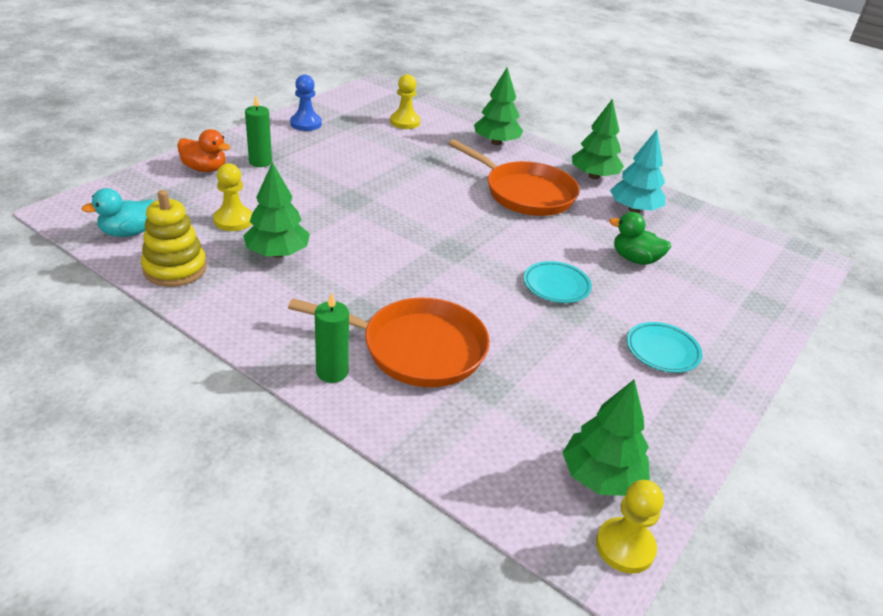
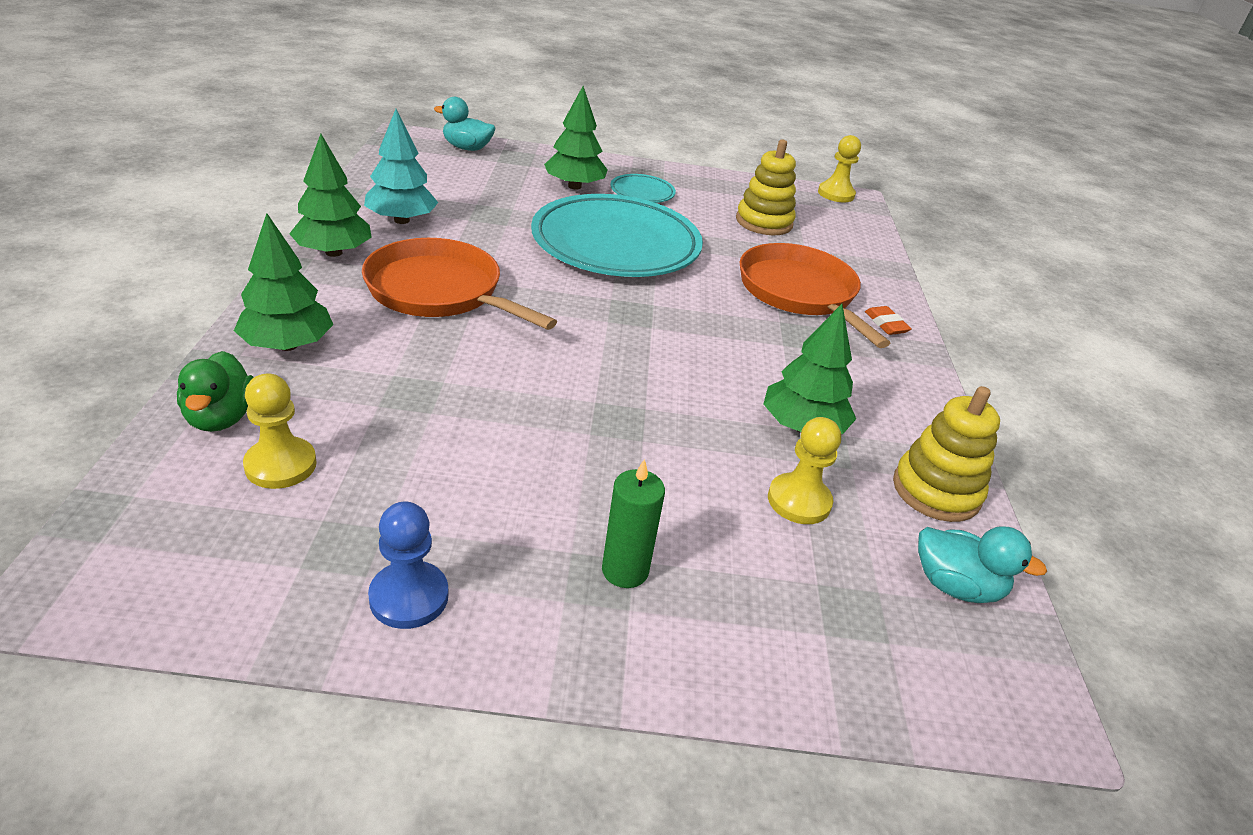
camera: 125 degrees left, 0 degrees up
(205, 169) = (726, 627): orange duck -> none
(332, 372) = (886, 324): green candle -> orange eraser
(525, 193) = (440, 291): orange pan -> orange pan turned 60 degrees counterclockwise
(556, 285) = (616, 245): turquoise plate -> turquoise plate, size x2.31
(564, 409) = (764, 222): none -> yellow stacking toy
(601, 477) = (800, 204): green tree -> green tree (574, 186)
(635, 259) = (514, 212): green duck -> green duck (221, 418)
(785, 282) = (467, 148): none -> turquoise duck

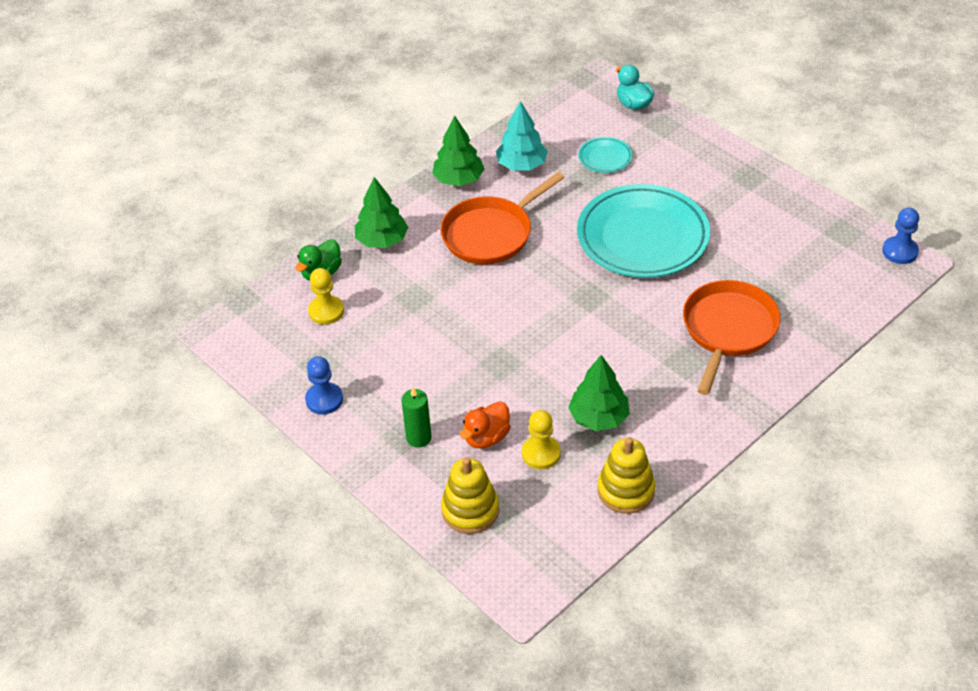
camera: 50 degrees right, 10 degrees up
(440, 291) = (491, 234): orange pan -> orange pan turned 120 degrees counterclockwise
(574, 186) = (674, 170): green tree -> none
(642, 193) = (722, 194): turquoise plate -> turquoise plate (605, 158)
(713, 518) = (486, 437): none -> orange duck
(764, 222) = (788, 257): yellow stacking toy -> yellow stacking toy (470, 510)
(836, 194) = (900, 251): yellow pawn -> blue pawn
(886, 324) = (759, 380): orange eraser -> none
(955, 586) = (564, 534): turquoise duck -> none

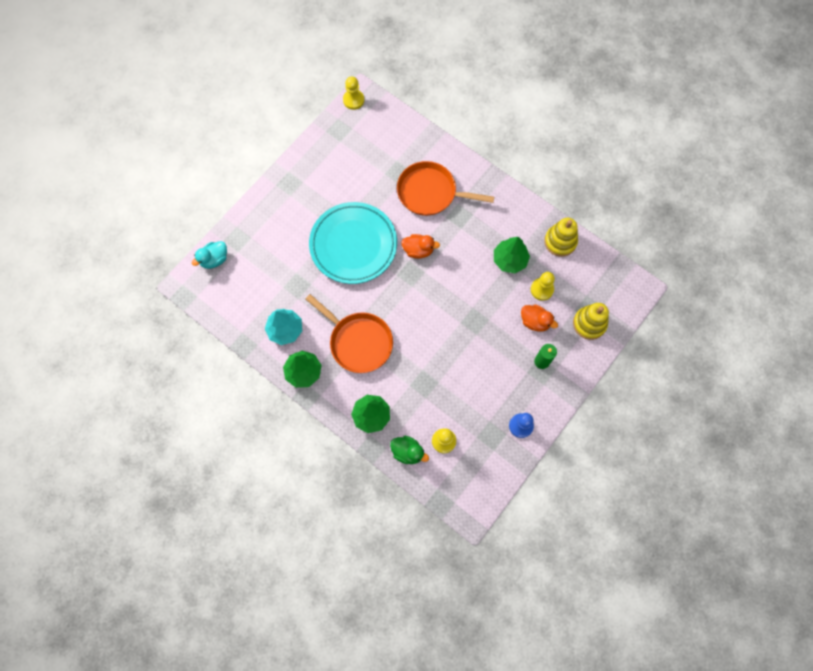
camera: 100 degrees left, 25 degrees up
(605, 158) = (275, 274): turquoise plate -> none
(627, 308) = (418, 250): none -> orange duck
(900, 251) = (353, 100): blue pawn -> yellow pawn

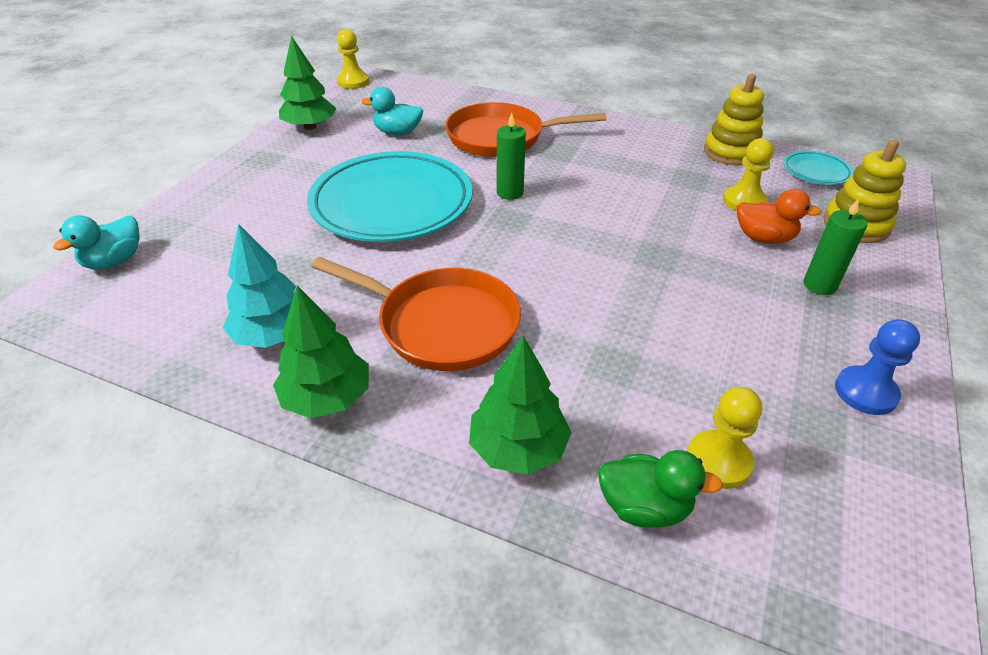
camera: 15 degrees left, 30 degrees down
(370, 172) = (398, 133): none -> turquoise duck
(418, 250) = (510, 193): orange duck -> green candle
(509, 260) = (668, 180): green tree -> green tree (310, 127)
(598, 273) = (816, 171): none -> turquoise plate

